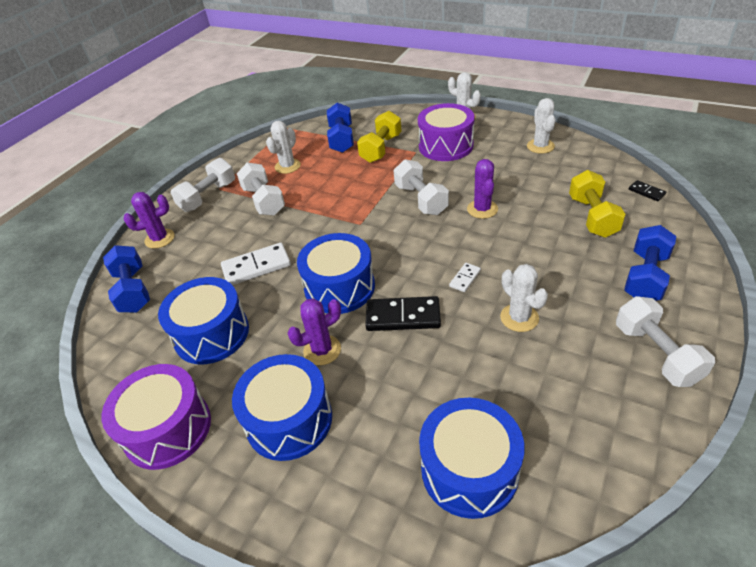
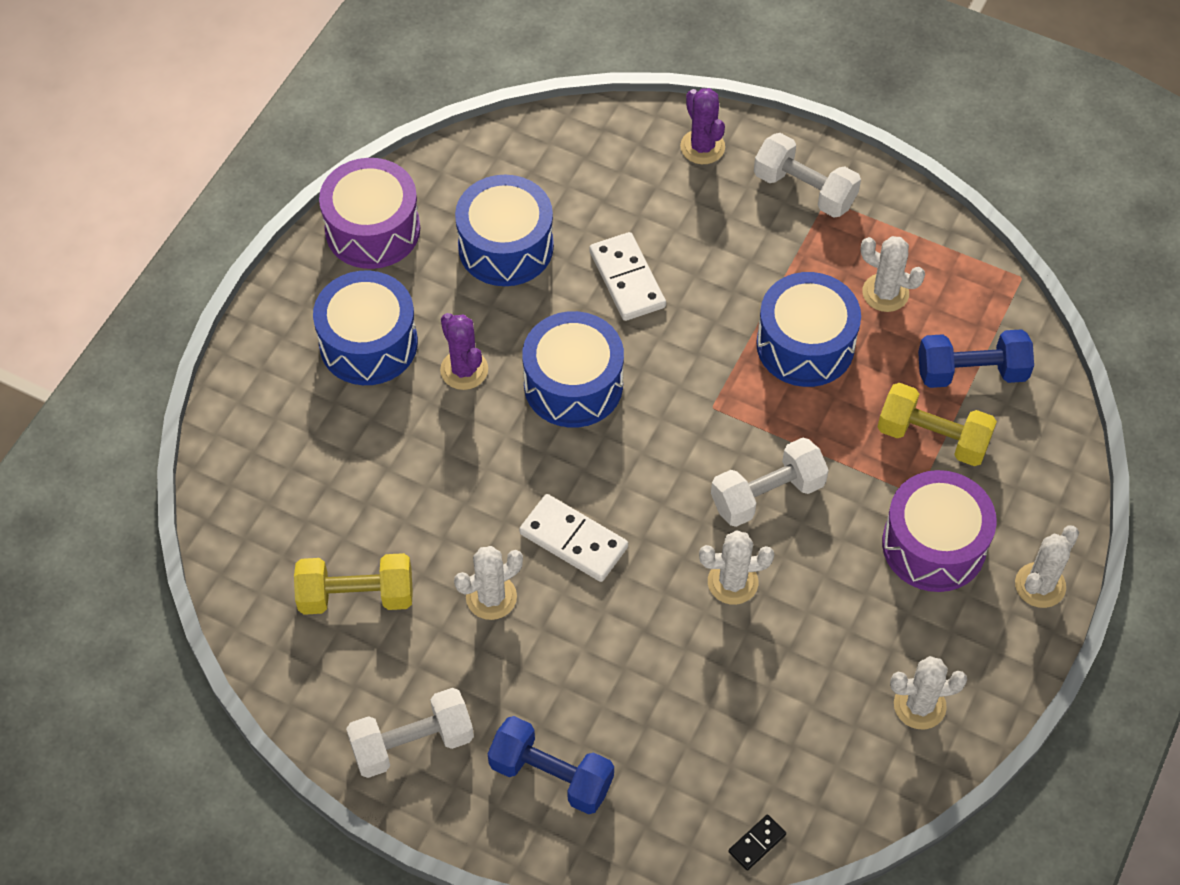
camera: 85 degrees right, 15 degrees up
(133, 290) = (595, 141): blue dumbbell -> none
(264, 201) = (785, 269): white dumbbell -> none
(403, 316) = (510, 460): black domino -> none
(465, 278) = (573, 540): white domino -> white domino, size x1.95
(469, 470) = (285, 515): blue drum -> blue drum (805, 345)
(482, 209) = (732, 582): purple cactus -> white cactus
(592, 216) = (697, 740): yellow dumbbell -> yellow dumbbell (356, 595)

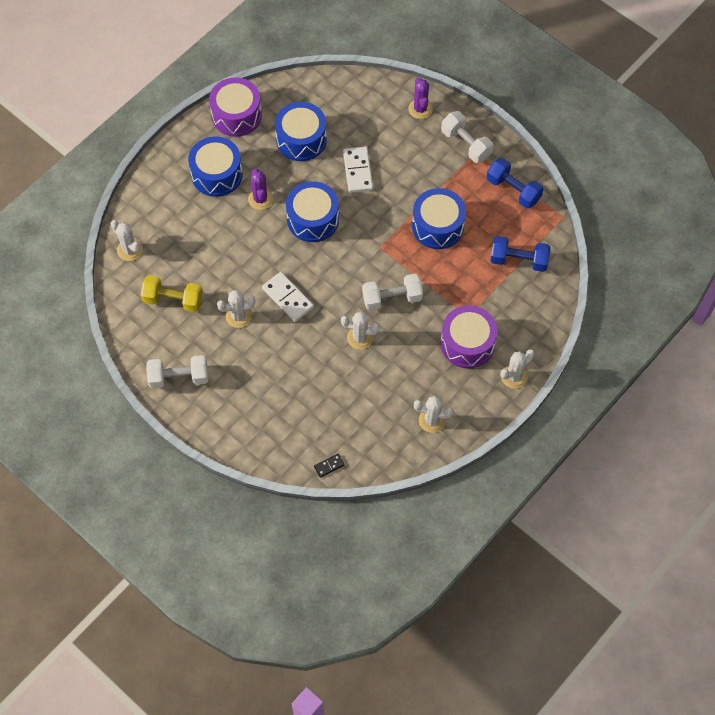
camera: 15 degrees right, 5 degrees up
(551, 775) = (240, 409): blue dumbbell -> blue dumbbell (513, 190)
(885, 293) = (489, 208): white cactus -> white cactus (129, 250)
(932, 437) = (486, 289): yellow dumbbell -> none

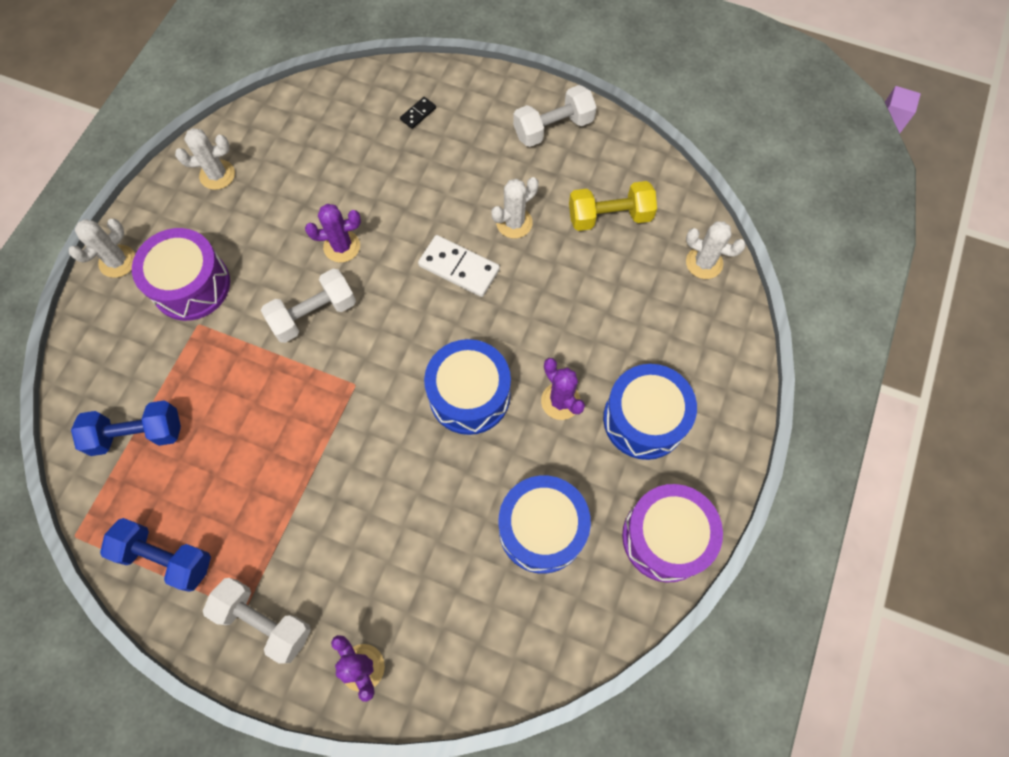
camera: 160 degrees right, 5 degrees up
(329, 466) = (330, 89): black domino -> black domino (418, 114)
(358, 171) = (430, 503): white domino -> none
(360, 338) = (342, 246): white cactus -> purple cactus
(438, 226) = (275, 449): blue drum -> none

